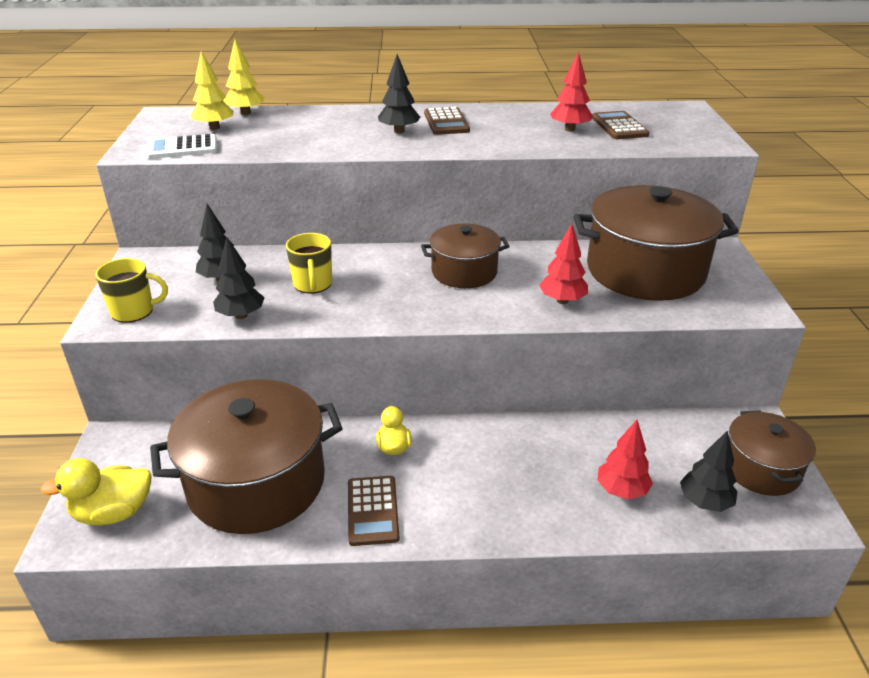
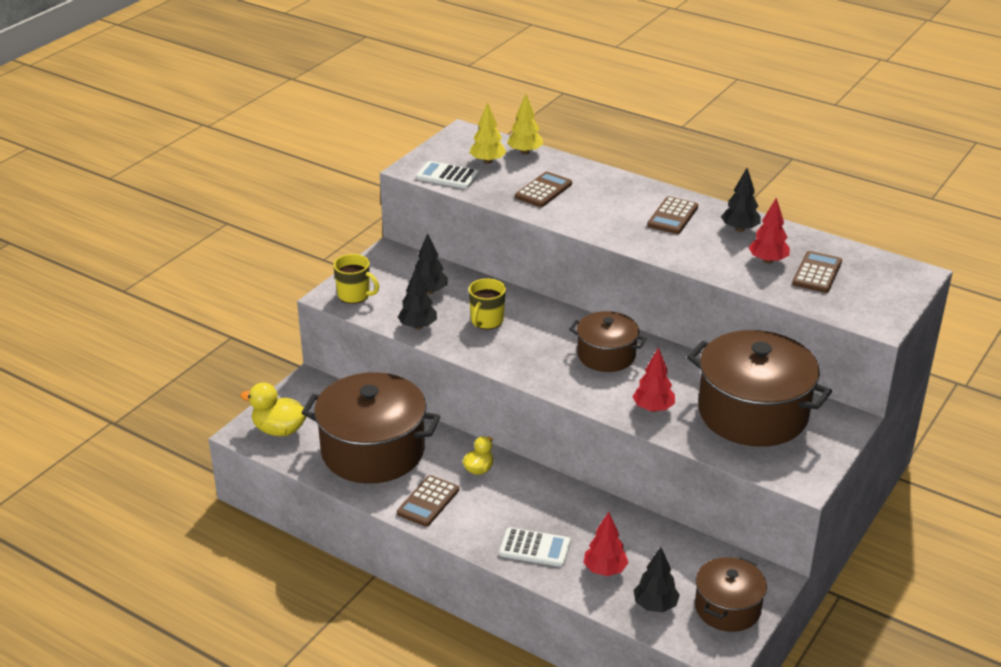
camera: 35 degrees right, 0 degrees up
(300, 134) = (543, 190): none -> brown calculator
(399, 131) = (622, 213): black tree -> black tree (740, 229)
(533, 504) = (534, 548): none -> white calculator

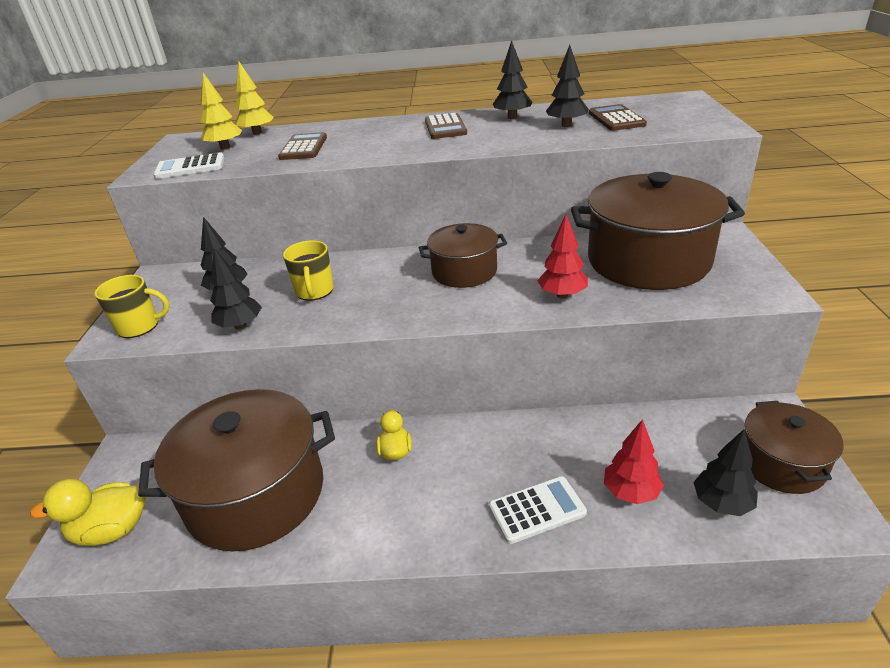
camera: 30 degrees left, 0 degrees up
(428, 501) = (369, 522): brown calculator -> none
(768, 261) = (566, 125): red tree -> black tree

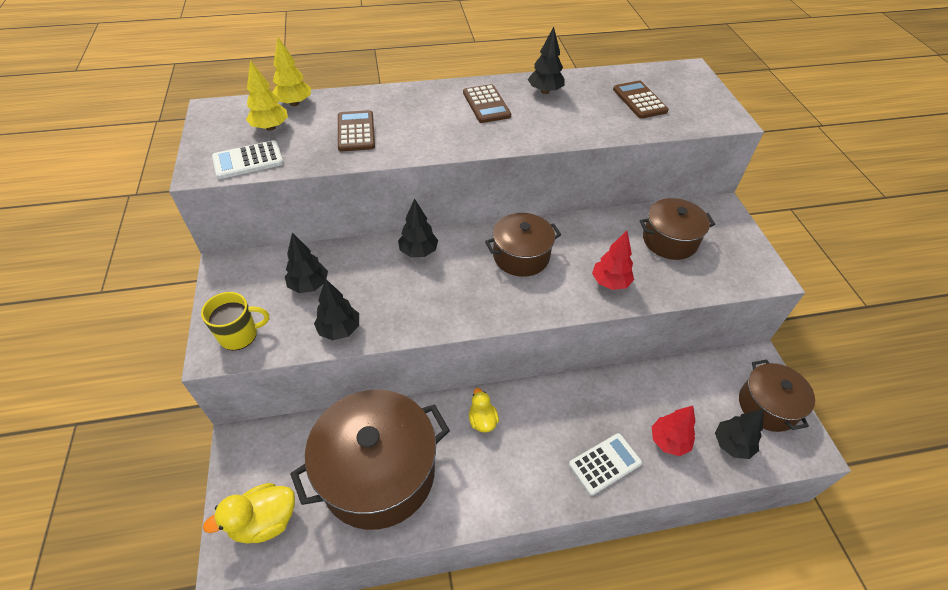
camera: 15 degrees left, 15 degrees up
(314, 291) = (393, 284): yellow mug -> none
(566, 125) = (598, 107): black tree -> black tree (418, 252)
(648, 260) = (669, 240): brown pot -> brown pot, size x0.56

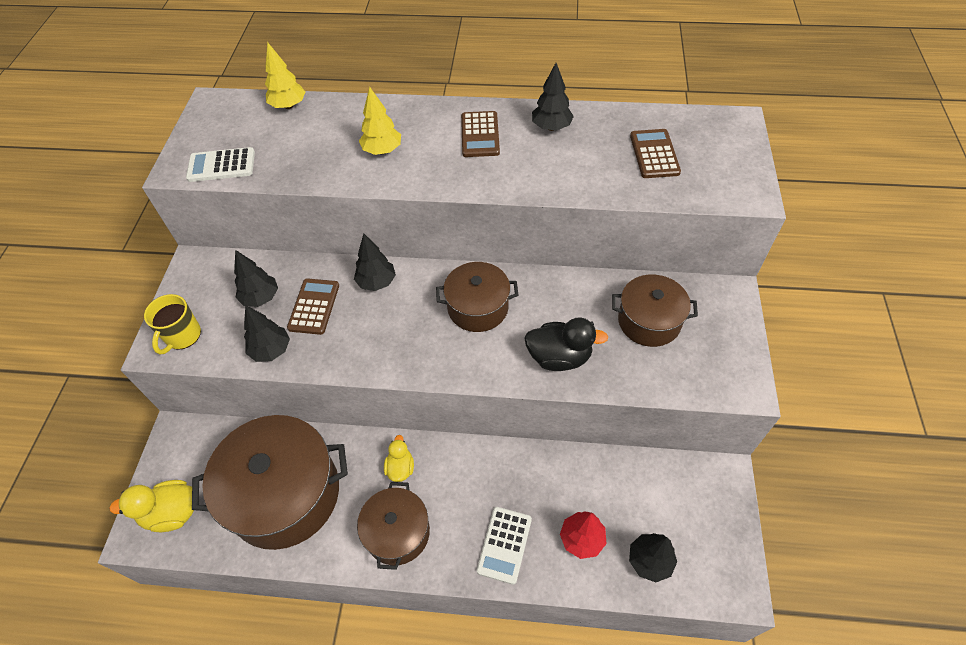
camera: 20 degrees right, 5 degrees up
(239, 335) = (182, 336): yellow mug -> yellow mug turned 105 degrees clockwise
(270, 127) = (255, 131): yellow tree -> yellow tree (382, 150)
(356, 131) = (334, 148): brown calculator -> brown calculator (314, 306)
(605, 464) = (504, 545): white calculator -> white calculator turned 120 degrees clockwise
(610, 282) = (559, 357): red tree -> black duck
(767, 406) = (710, 529): brown pot -> brown pot (397, 532)

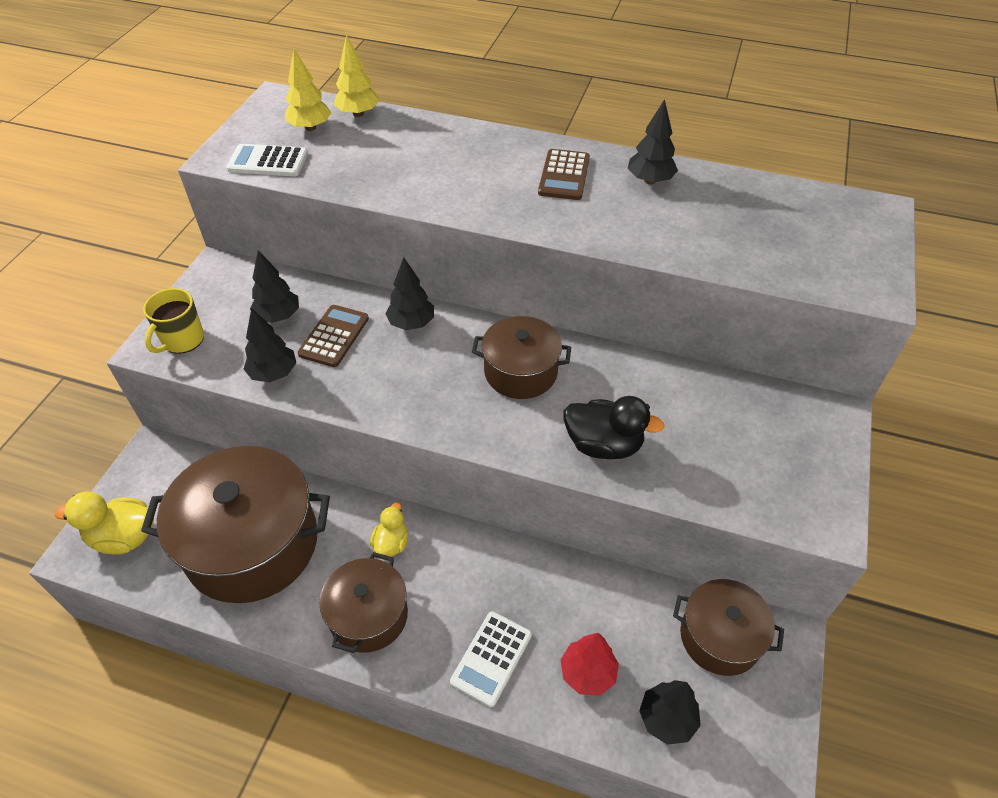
camera: 10 degrees right, 5 degrees down
(382, 150) = (448, 174): yellow tree -> yellow tree (310, 128)
(649, 321) = (724, 425): brown pot -> brown pot (720, 637)
(654, 154) = (767, 228): brown calculator -> none

